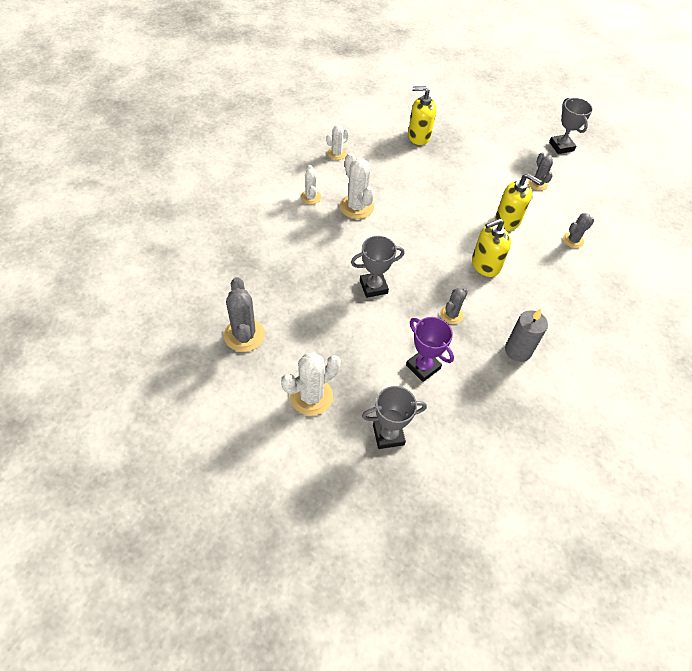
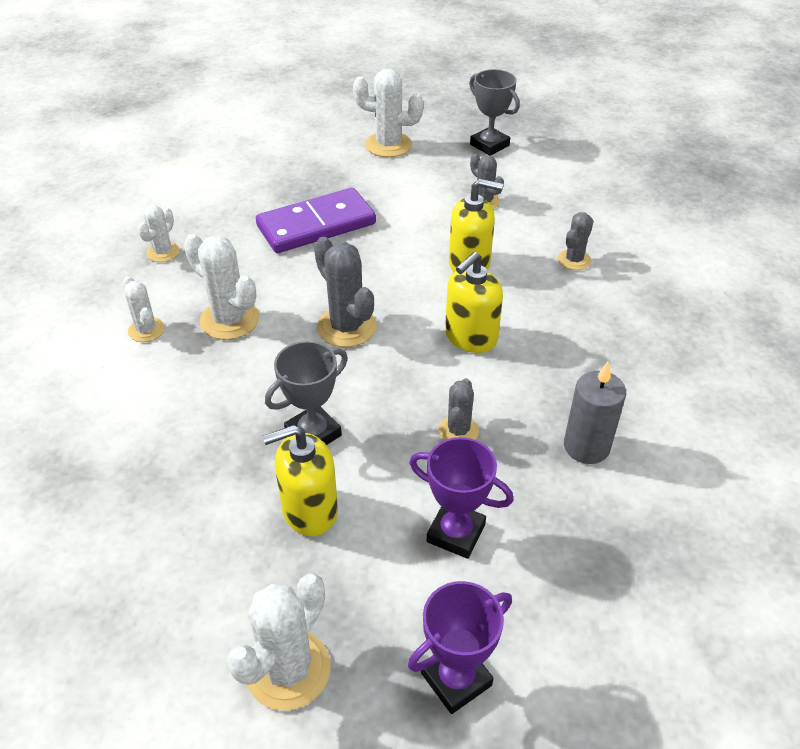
camera: 20 degrees left, 10 degrees down
(244, 335) = (116, 607): grey cactus -> grey cactus (346, 327)
(388, 435) = (456, 679): grey trophy -> purple trophy
(419, 136) = (281, 190): yellow soap dispenser -> yellow soap dispenser (309, 510)
(429, 165) = (316, 225): none -> purple domino
(497, 126) = (388, 145): none -> white cactus

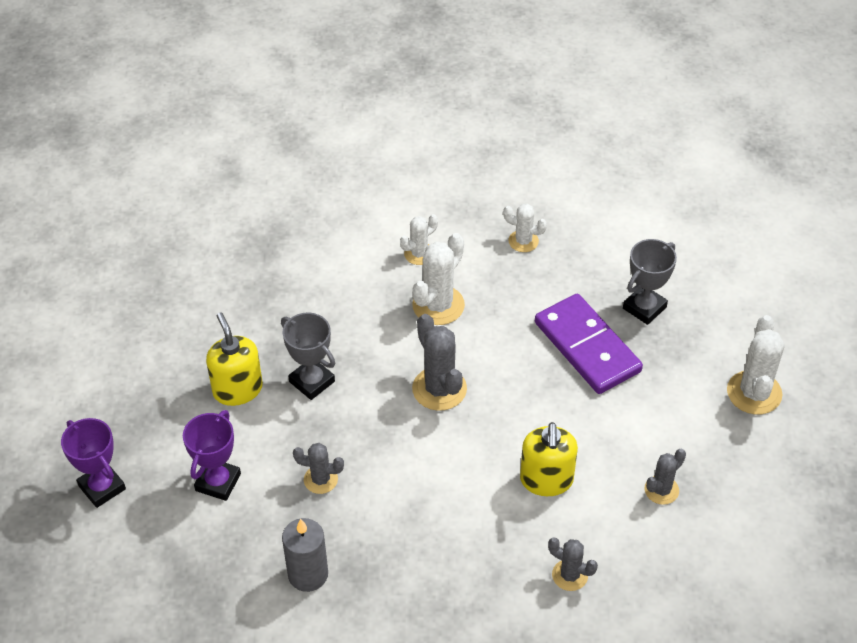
camera: 85 degrees right, 5 degrees up
(288, 669) = (113, 395): white cactus -> none
(346, 327) = (439, 389): grey cactus -> grey cactus turned 75 degrees counterclockwise
(470, 337) = (437, 484): yellow soap dispenser -> none
(489, 145) = (782, 493): grey trophy -> grey trophy (644, 308)

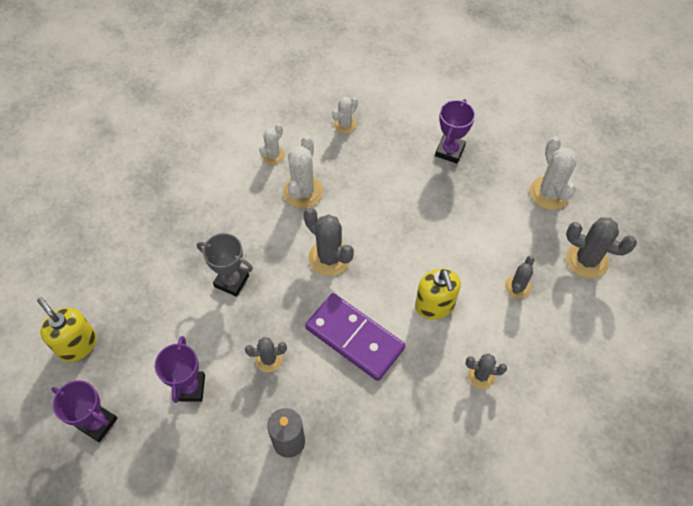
camera: 20 degrees left, 10 degrees up
(237, 389) = (176, 305): yellow soap dispenser -> yellow soap dispenser (77, 344)
(523, 241) = (345, 124): white cactus -> white cactus turned 45 degrees counterclockwise
(587, 347) = (422, 193): purple domino -> purple domino (354, 338)
(644, 308) = (449, 151): grey trophy -> purple trophy
(767, 485) = (587, 260): none -> grey cactus

